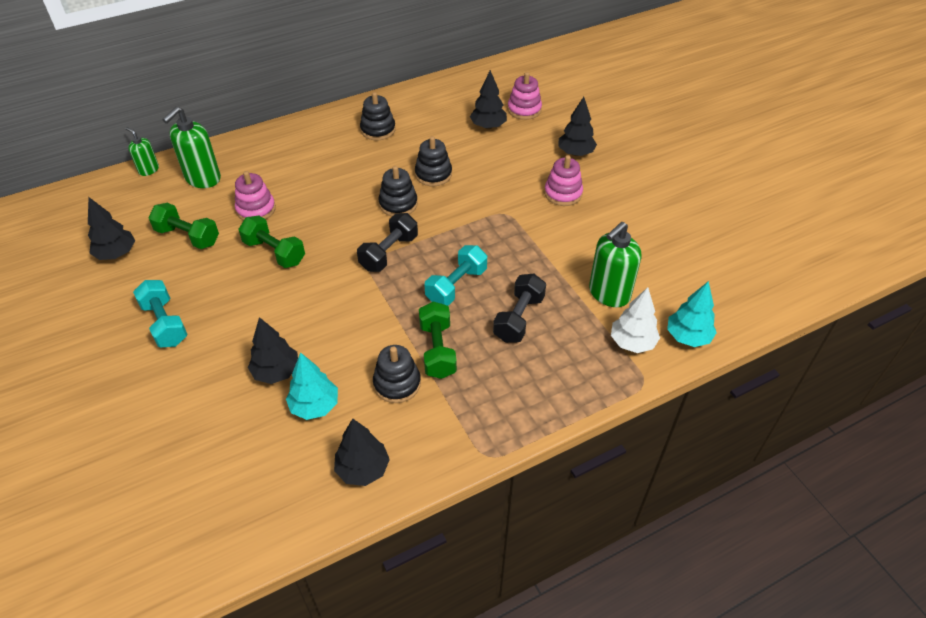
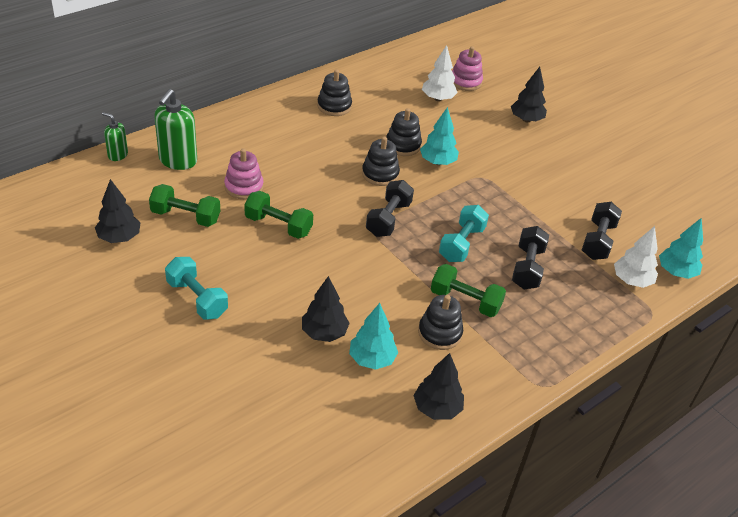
camera: 15 degrees left, 5 degrees down
(437, 350) = (465, 301): green dumbbell -> green dumbbell turned 45 degrees counterclockwise
(463, 194) = (437, 162): none -> turquoise tree
(488, 126) = (438, 98): black tree -> white tree
(563, 193) = (527, 156): pink stacking toy -> none
(609, 293) = (598, 241): green soap dispenser -> black dumbbell

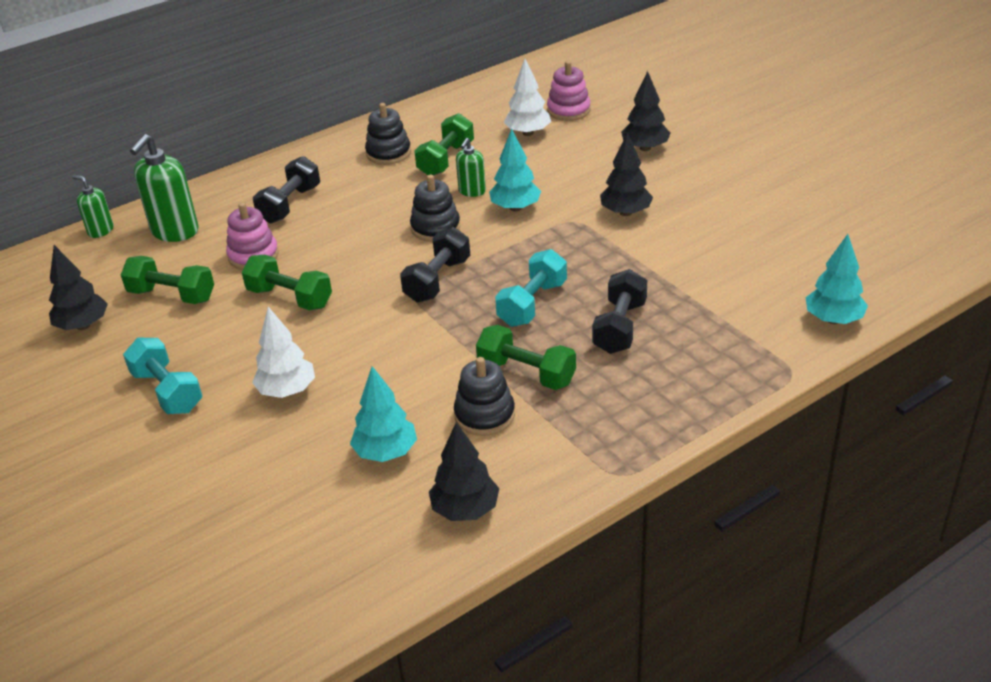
camera: 10 degrees right, 5 degrees down
(324, 333) = (327, 423): black tree -> black tree (625, 212)
(379, 116) = (446, 159): none -> green dumbbell
(403, 145) = (472, 191): black stacking toy -> green soap dispenser
(598, 241) = (725, 287): black dumbbell -> black dumbbell (290, 204)
(631, 281) = (767, 334): white tree -> white tree (287, 391)

